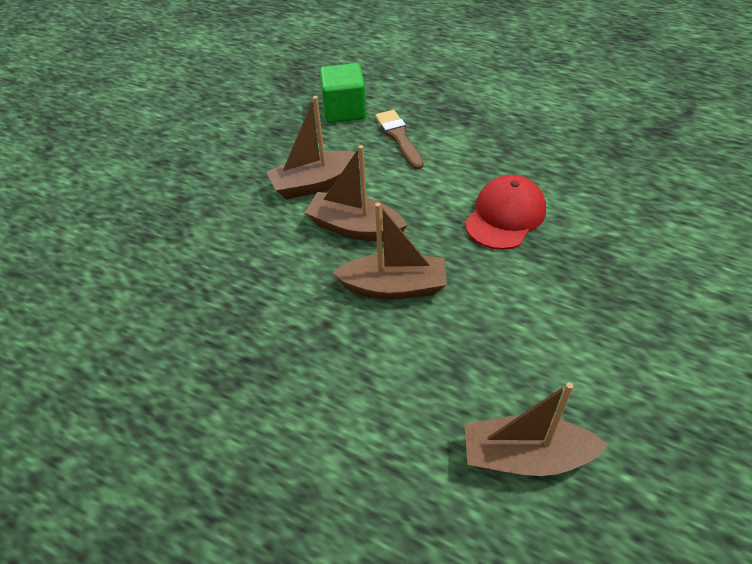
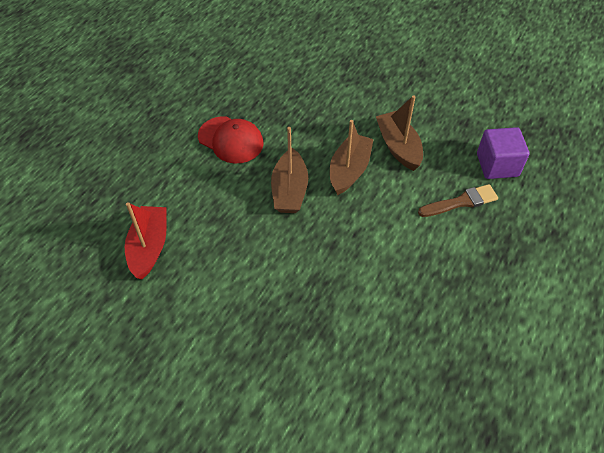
camera: 90 degrees right, 5 degrees up
(344, 110) = (497, 165): green cube -> purple cube
(505, 216) = (359, 267): red cap -> red cap (230, 140)
(525, 457) = (149, 247): brown boat -> red boat

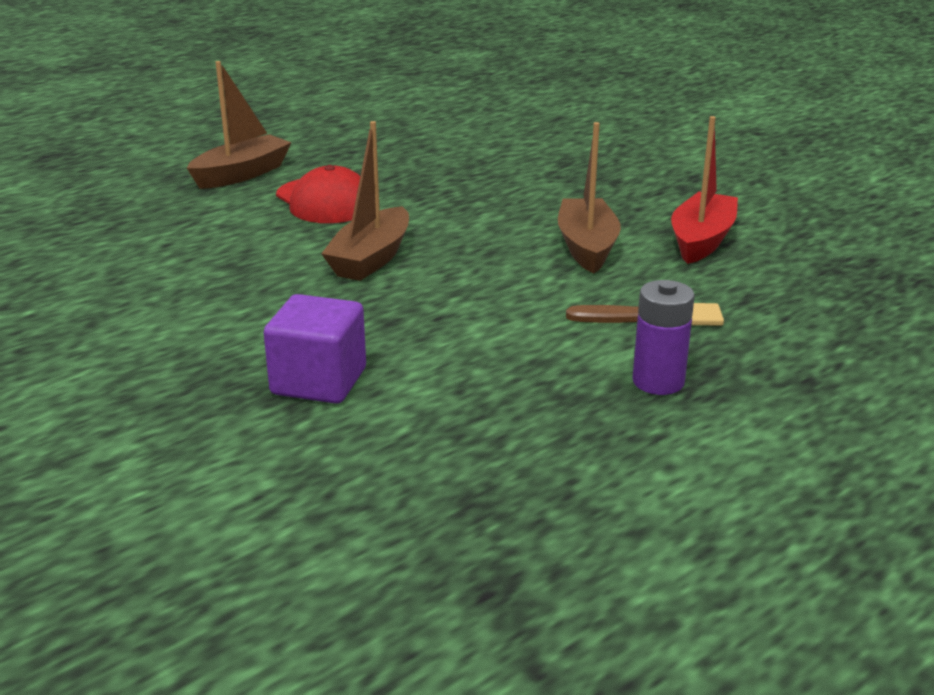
camera: 20 degrees right, 25 degrees down
(149, 247) = (111, 273): red boat -> red boat (701, 240)
(349, 170) = (485, 256): brown boat -> brown boat (241, 174)
(488, 256) = (658, 382): none -> purple battery
(497, 165) = (751, 292): purple cube -> purple cube (319, 381)

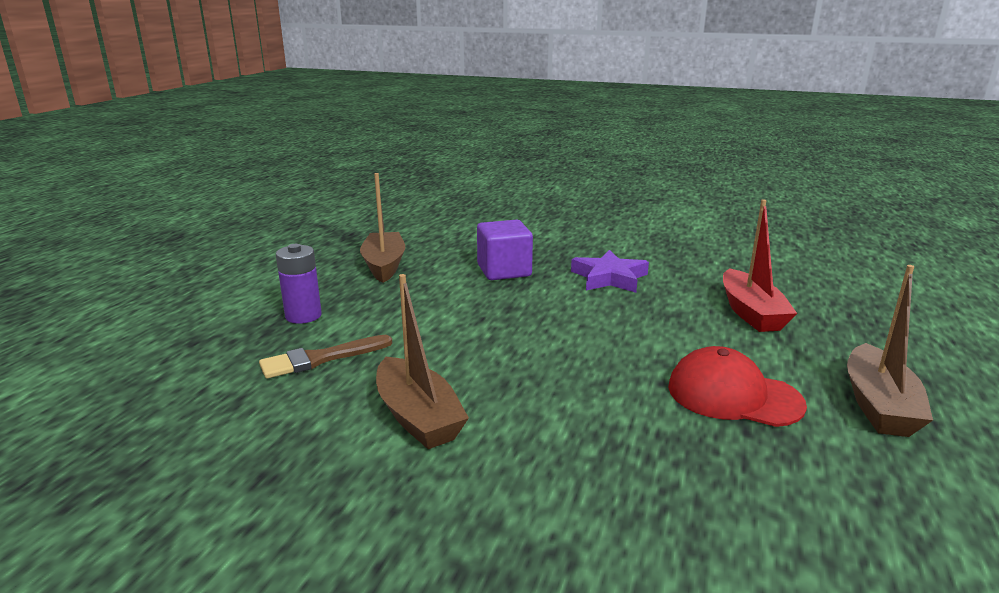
camera: 150 degrees right, 5 degrees down
(206, 327) = (609, 278): none -> purple star
(371, 259) = (590, 346): brown boat -> brown boat (384, 265)
(701, 240) = (292, 470): red boat -> red boat (751, 313)

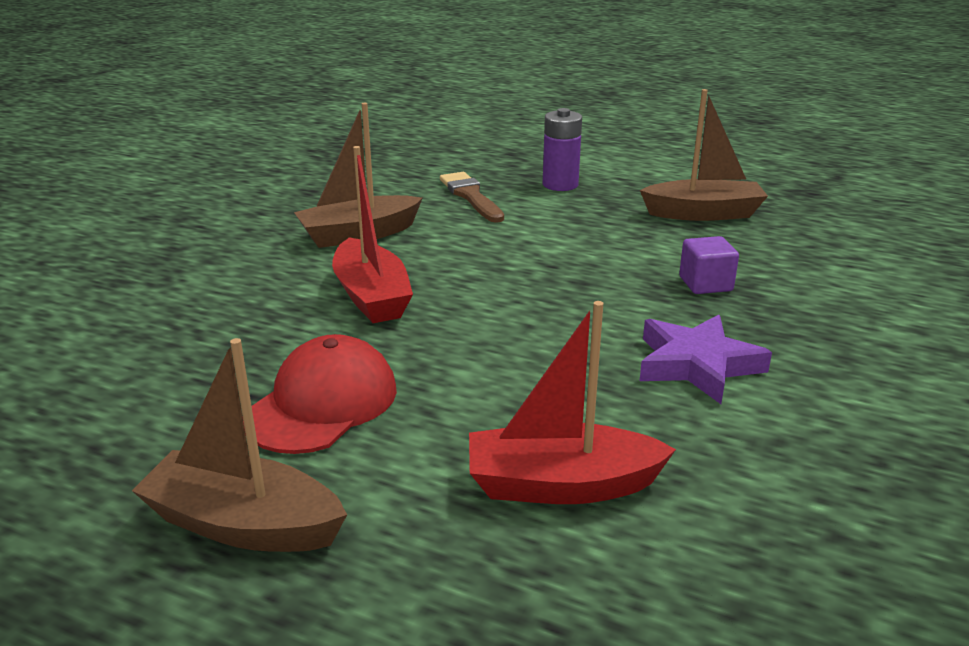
camera: 95 degrees right, 5 degrees up
(504, 271) = (705, 284): purple cube -> purple cube, size x0.63
(559, 393) = (371, 296): none -> red boat

